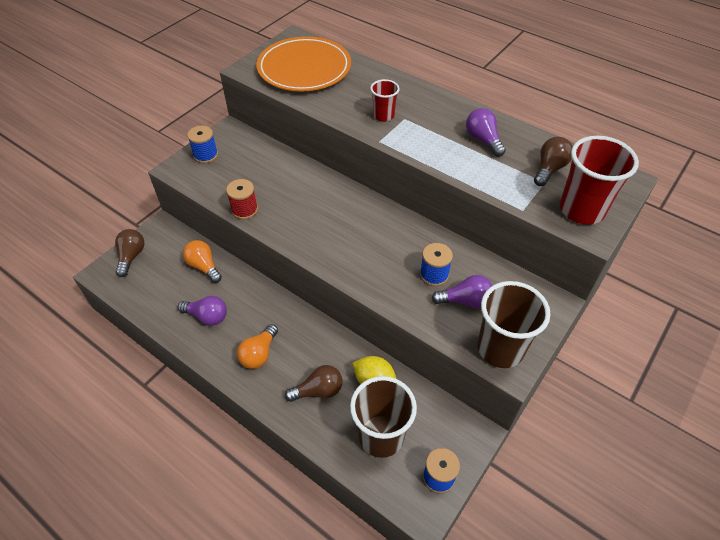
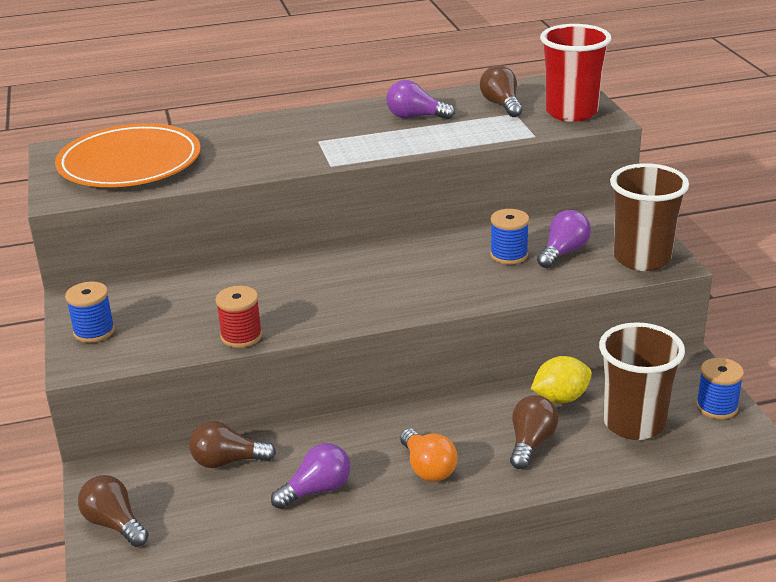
camera: 50 degrees left, 20 degrees down
(204, 266) = (227, 461): orange light bulb -> brown light bulb
(383, 116) = (295, 149): red cup -> none

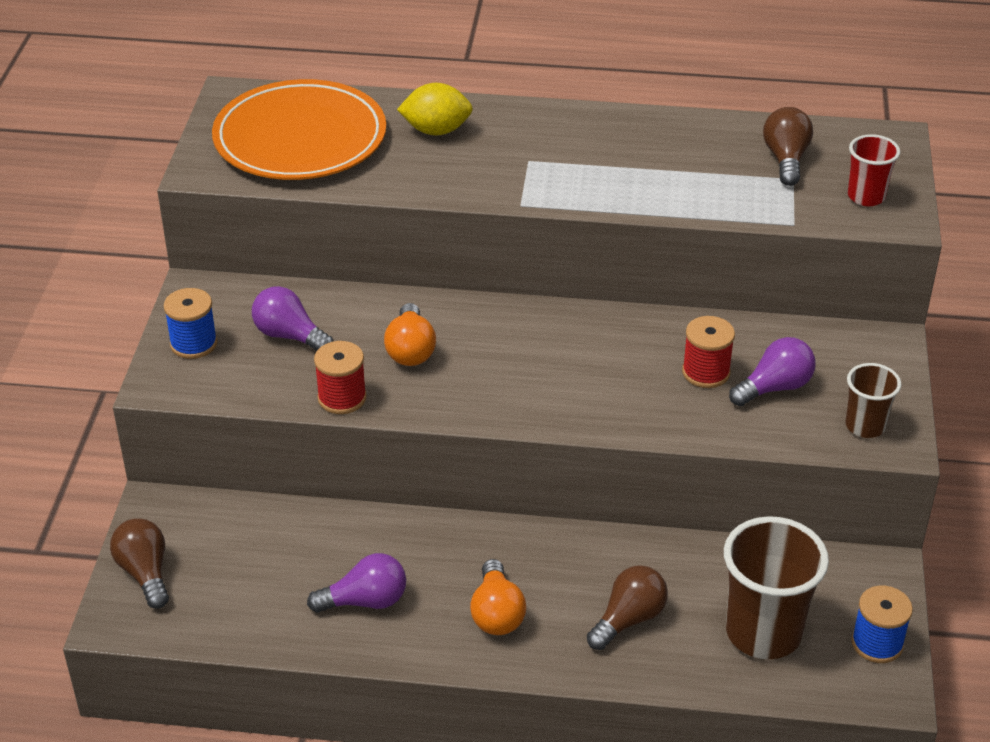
camera: 20 degrees right, 10 degrees up
(227, 461) = (291, 534): brown light bulb -> none
(277, 294) = (410, 350): none -> orange light bulb
(415, 117) = (666, 152): purple light bulb -> purple light bulb (290, 336)
(509, 255) = (706, 372): blue spool -> red spool
(560, 398) = (698, 571): yellow lemon -> yellow lemon (436, 130)
(571, 112) = (866, 196): red cup -> red cup, size x0.55
(642, 258) = (865, 426): brown cup -> brown cup, size x0.55

